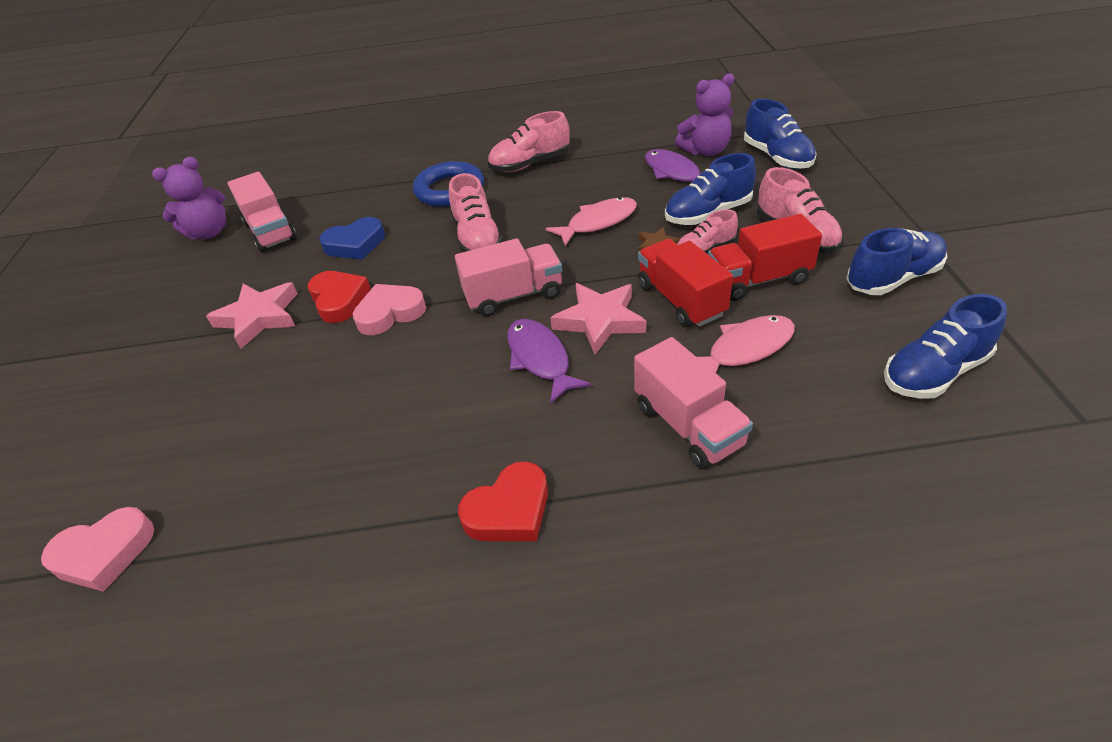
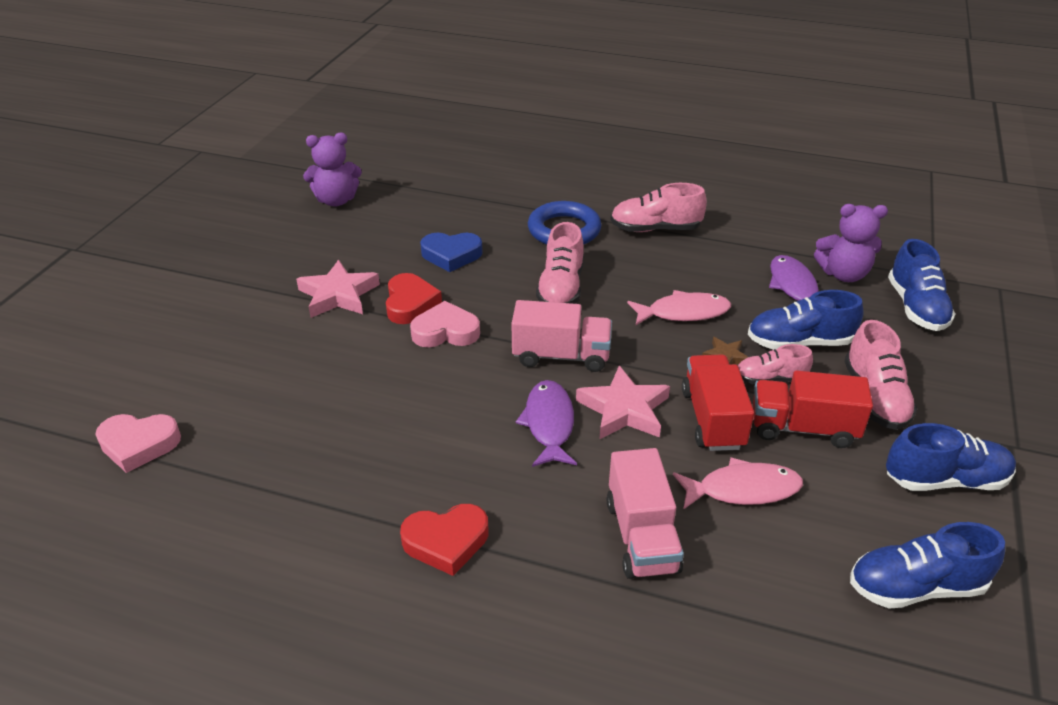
camera: 20 degrees right, 5 degrees down
(270, 232) = (387, 217): pink truck -> none

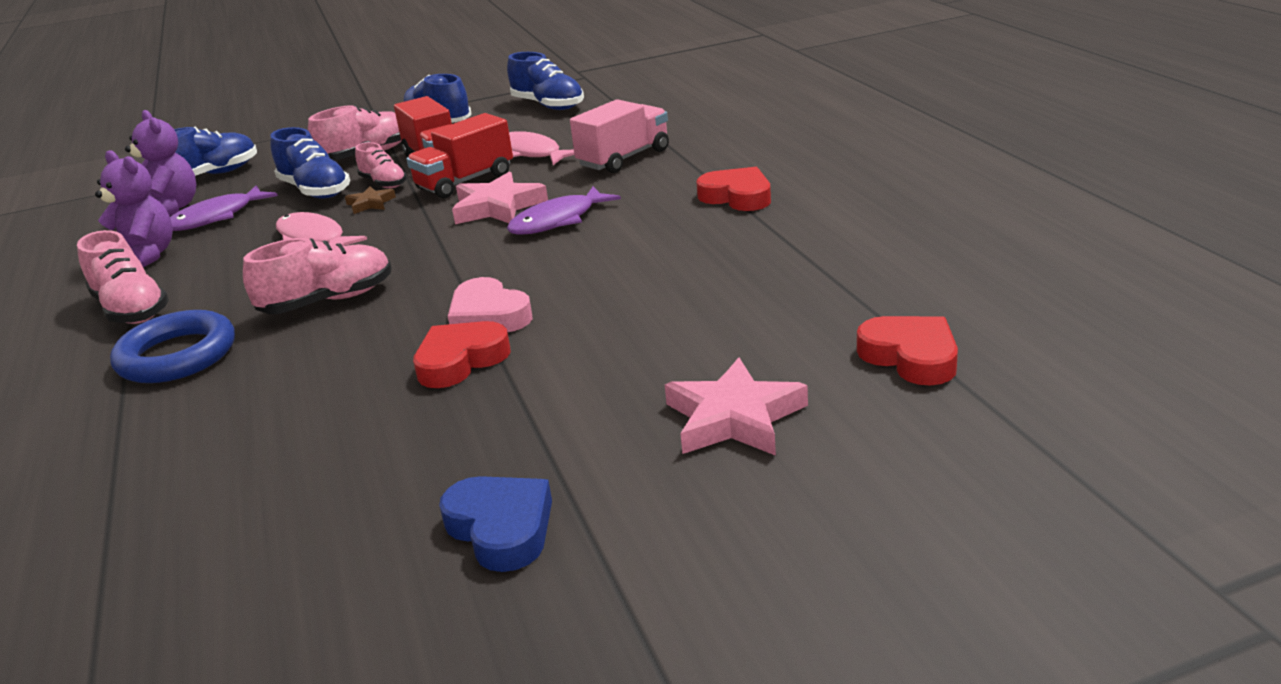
camera: 125 degrees left, 10 degrees down
(139, 444) = (911, 357): pink heart -> red heart
(336, 200) = (217, 596): purple teddy bear -> purple teddy bear (144, 257)
(338, 295) = (501, 414): pink star -> pink star (734, 418)
(451, 255) = (315, 393): blue heart -> blue heart (501, 528)
(561, 356) = (455, 253): pink truck -> none

